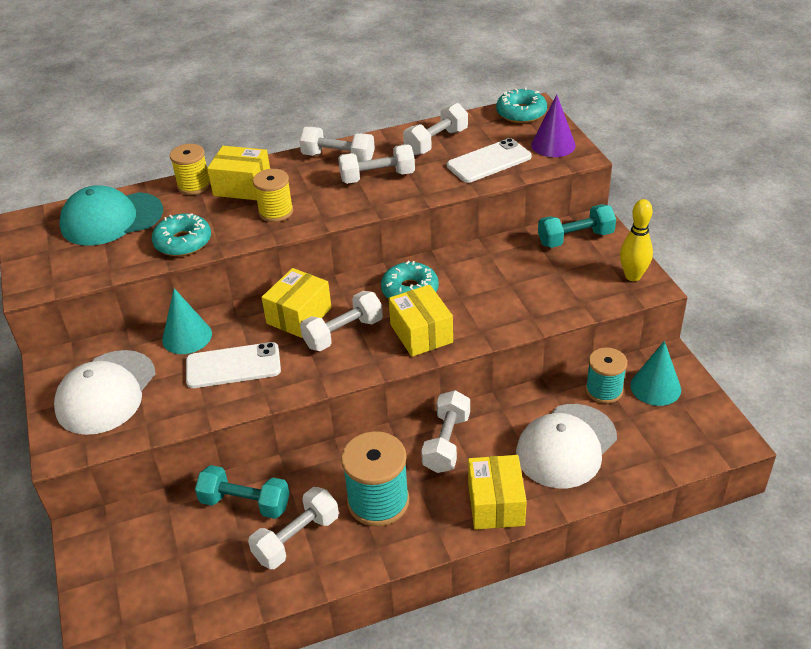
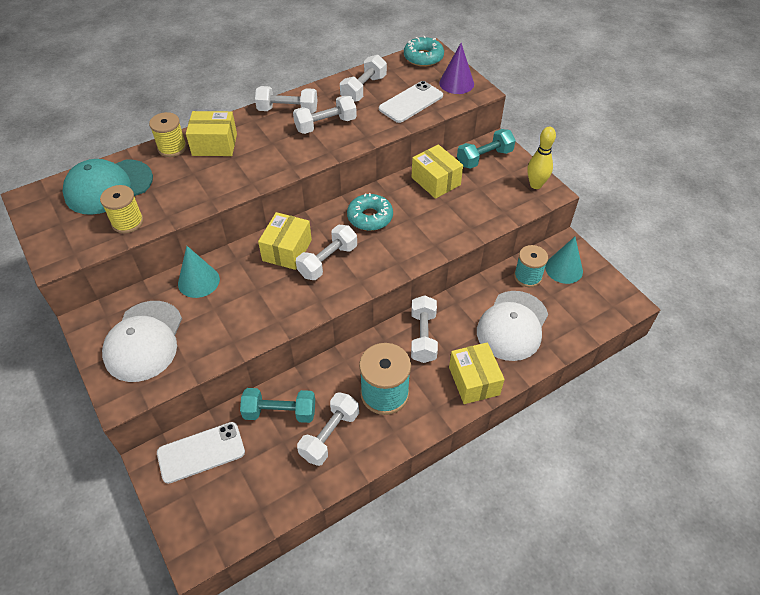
camera: 15 degrees left, 10 degrees up
(183, 242) = (179, 201): turquoise donut -> none
(233, 366) = (246, 302): white phone -> white phone (201, 452)
(276, 212) = (250, 165): yellow spool -> yellow spool (127, 222)
(421, 333) = (389, 253): yellow box -> yellow box (435, 181)

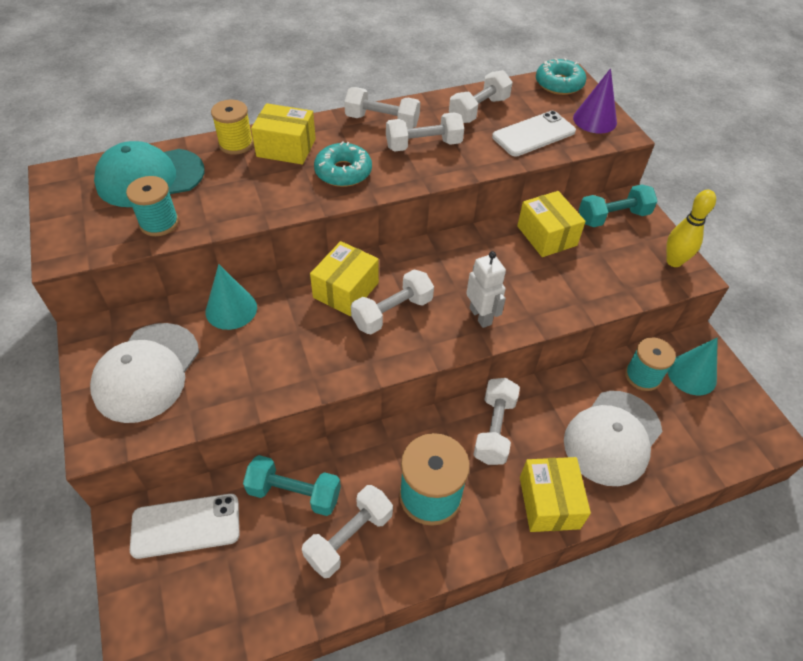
camera: 10 degrees right, 0 degrees up
(127, 222) = (159, 223): yellow spool -> turquoise spool
(370, 217) = (456, 267): turquoise donut -> turquoise donut (343, 172)
(397, 252) = (481, 316): none -> white robot

